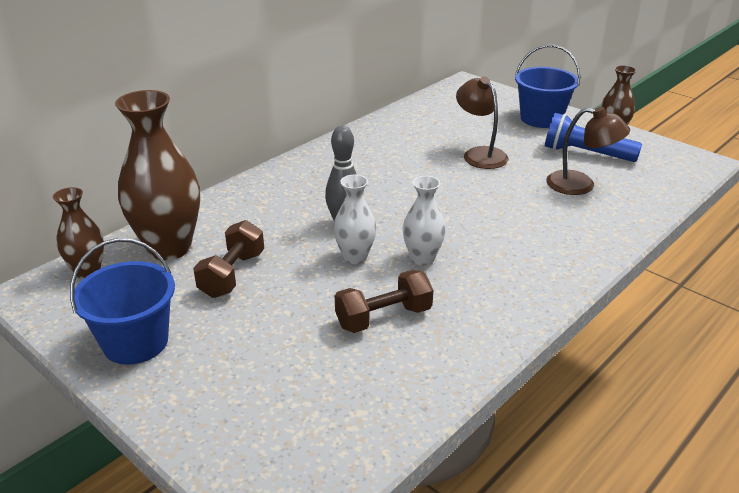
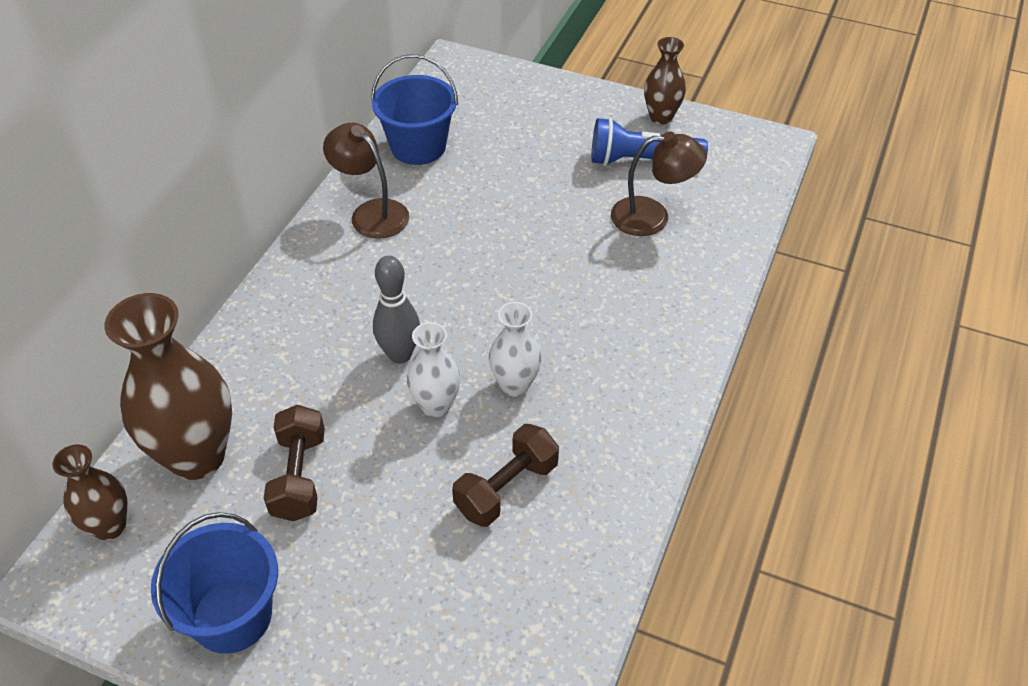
camera: 20 degrees left, 15 degrees up
(480, 154) = (518, 192): brown lamp -> brown lamp (371, 212)
(541, 118) = (569, 110): blue bucket -> blue bucket (418, 147)

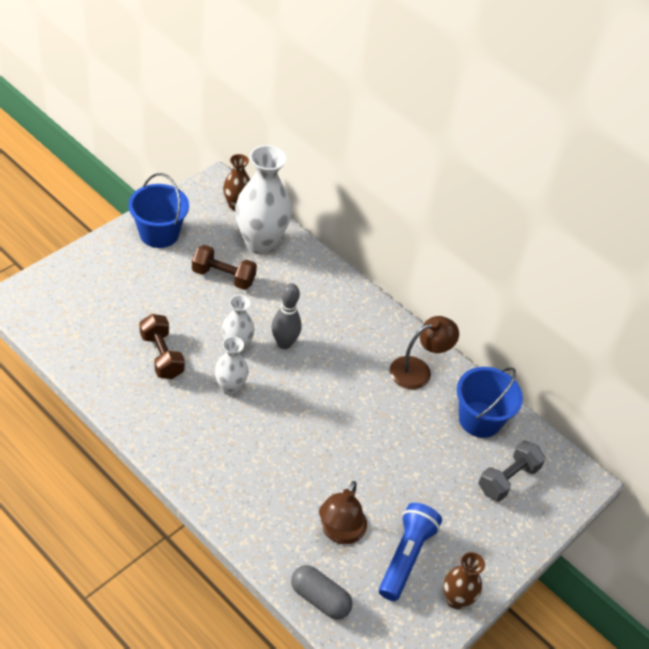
camera: 105 degrees right, 0 degrees up
(197, 456) = (260, 243): brown vase -> white vase
(488, 111) = (507, 479): none -> grey dumbbell
(741, 209) = (320, 598): none -> grey capsule

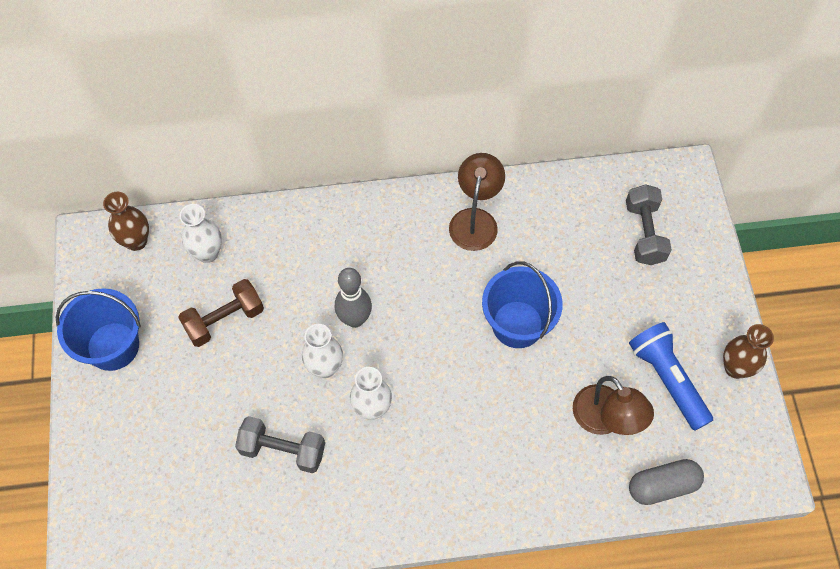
camera: 45 degrees left, 15 degrees up
(162, 356) = (283, 450): brown dumbbell -> grey dumbbell
(260, 243) = (207, 253): white vase -> white vase, size x0.54
(479, 419) = (566, 208): blue bucket -> blue bucket (517, 324)

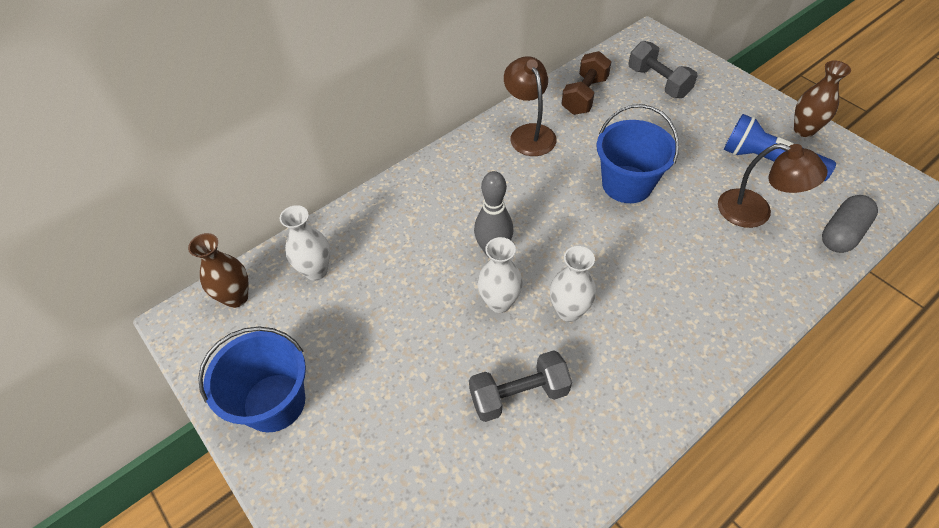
camera: 30 degrees left, 10 degrees down
(224, 320) = (374, 316): brown dumbbell -> brown dumbbell (584, 95)

